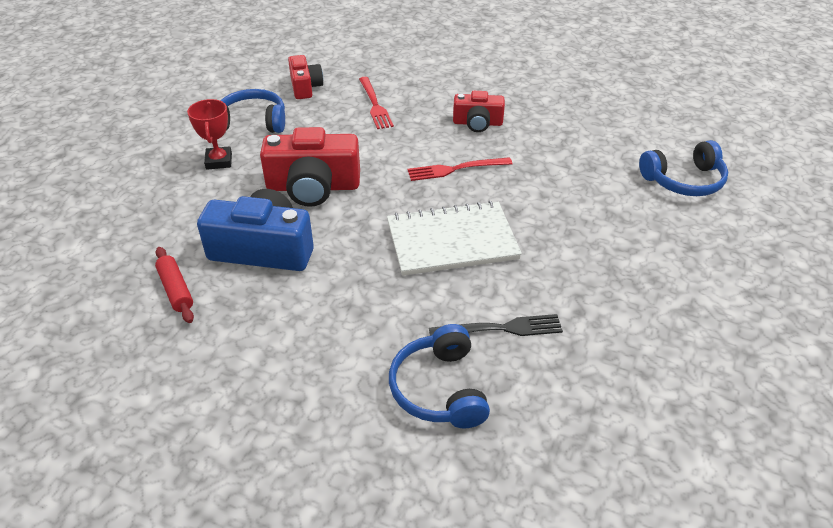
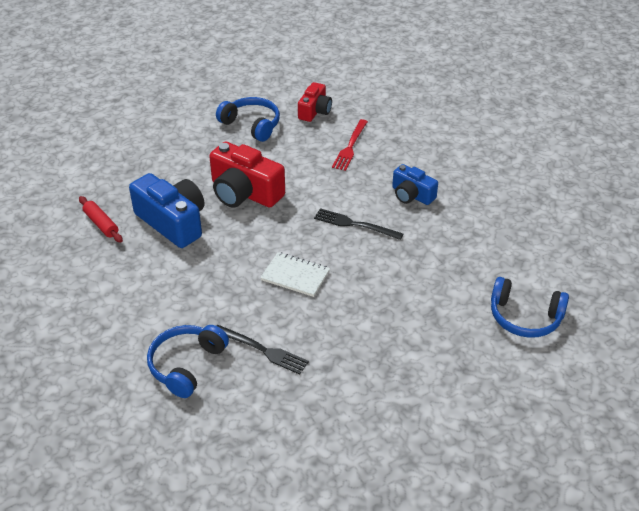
camera: 35 degrees right, 0 degrees up
(176, 290) = (101, 224): red rolling pin -> red rolling pin turned 45 degrees counterclockwise
(219, 161) = (203, 146): red trophy -> none
(452, 241) = (295, 276): white notebook -> white notebook, size x0.60
(455, 169) = (354, 224): red fork -> black fork
(477, 123) = (411, 195): red camera -> blue camera

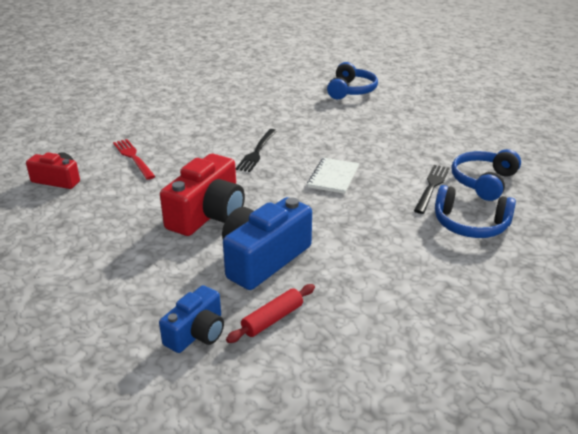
camera: 95 degrees left, 10 degrees down
(251, 125) = (72, 220): blue headphones -> blue headphones (483, 182)
(350, 147) = (133, 157): red fork -> red fork turned 135 degrees counterclockwise
(411, 195) = (214, 128): blue camera -> blue camera (197, 333)

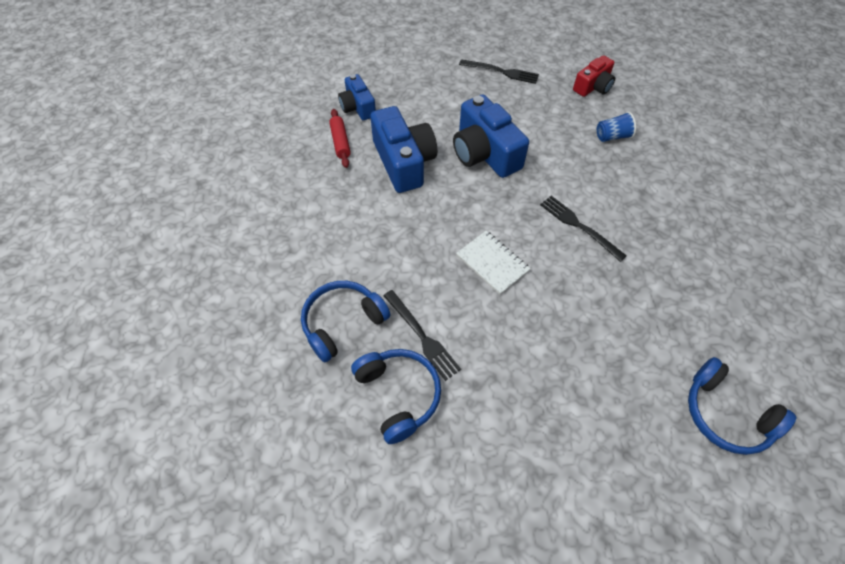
camera: 120 degrees right, 25 degrees up
(56, 241) = (501, 72): none -> black fork
(133, 157) = (612, 136): red fork -> blue cup
(208, 214) = (484, 153): red camera -> blue camera

